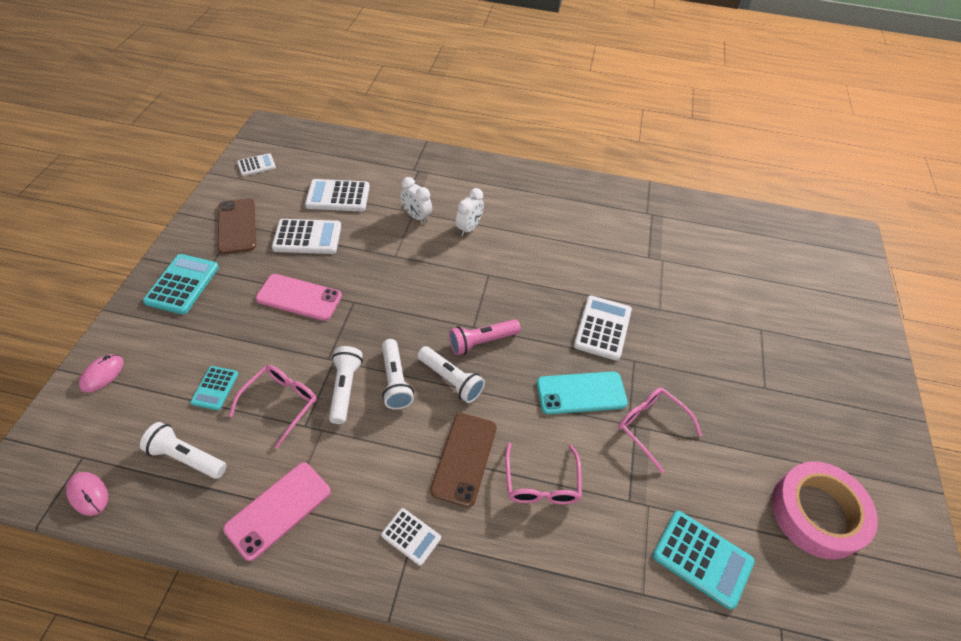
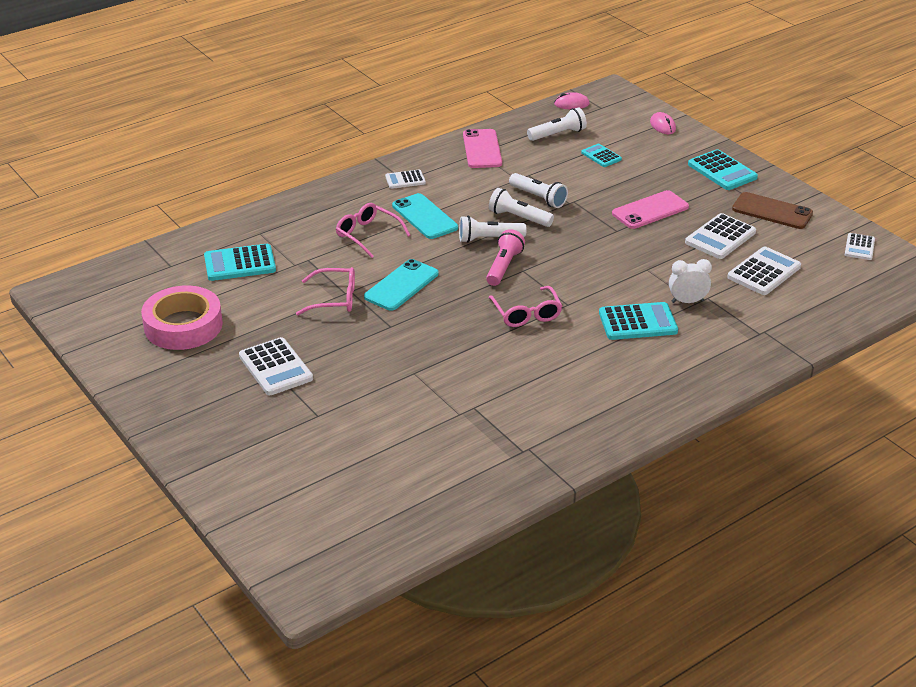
camera: 135 degrees right, 15 degrees down
(281, 403) = (557, 173): pink glasses -> pink glasses (526, 314)
(464, 458) = (425, 217): brown phone -> turquoise phone
(469, 228) = (638, 322): white clock -> turquoise calculator
(602, 328) = (438, 330): white calculator -> white calculator (275, 367)

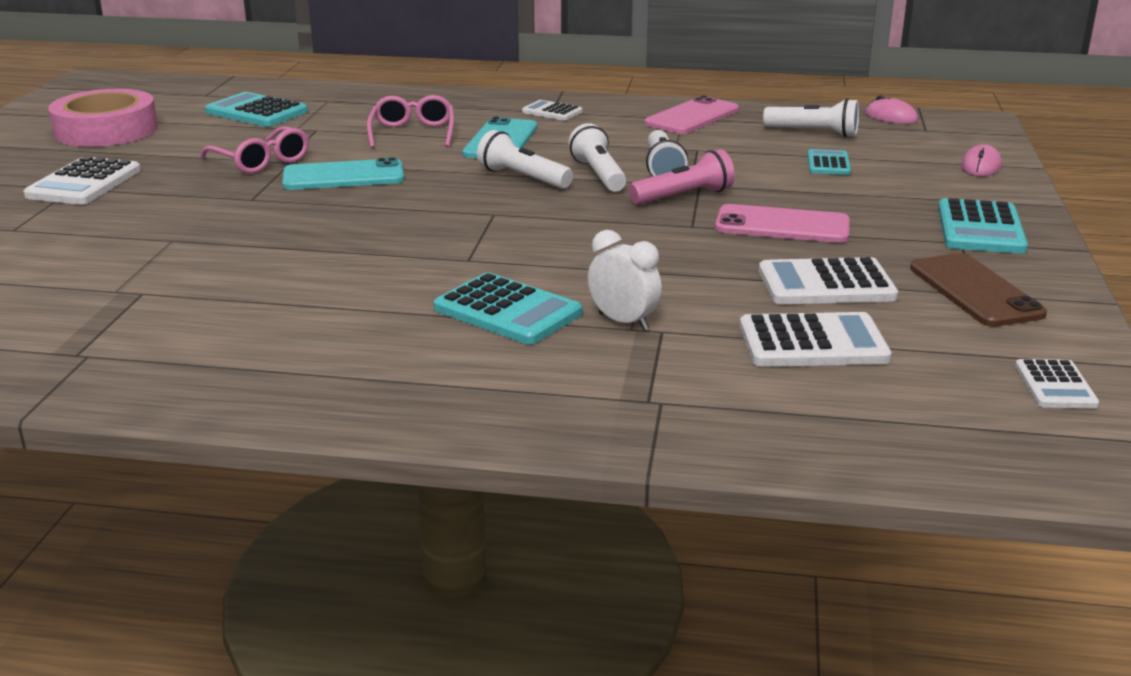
camera: 45 degrees right, 10 degrees down
(503, 267) = (480, 203): pink flashlight -> pink flashlight (683, 196)
(526, 314) = (402, 247): pink glasses -> none
(859, 247) = (1055, 385): white calculator -> white calculator turned 60 degrees counterclockwise

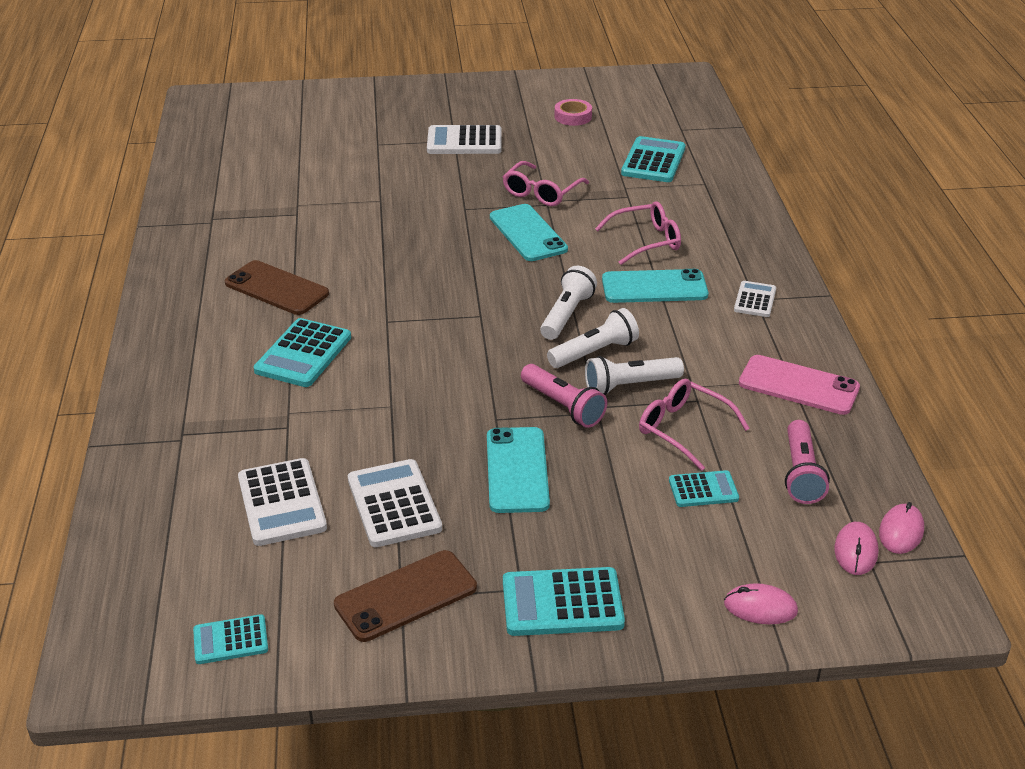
camera: 75 degrees right, 10 degrees up
(106, 130) = (573, 117): pink tape -> pink tape, size x0.48
(333, 318) = (277, 288): none -> brown phone
(623, 322) = (298, 407): white clock -> none
(739, 159) = (683, 429): none -> pink glasses
(782, 225) = (517, 470): pink phone -> turquoise phone
(813, 132) = (801, 473): white flashlight -> pink flashlight
(913, 131) = (856, 551): none -> pink mouse
(1055, 385) = (230, 640): white calculator -> turquoise calculator

